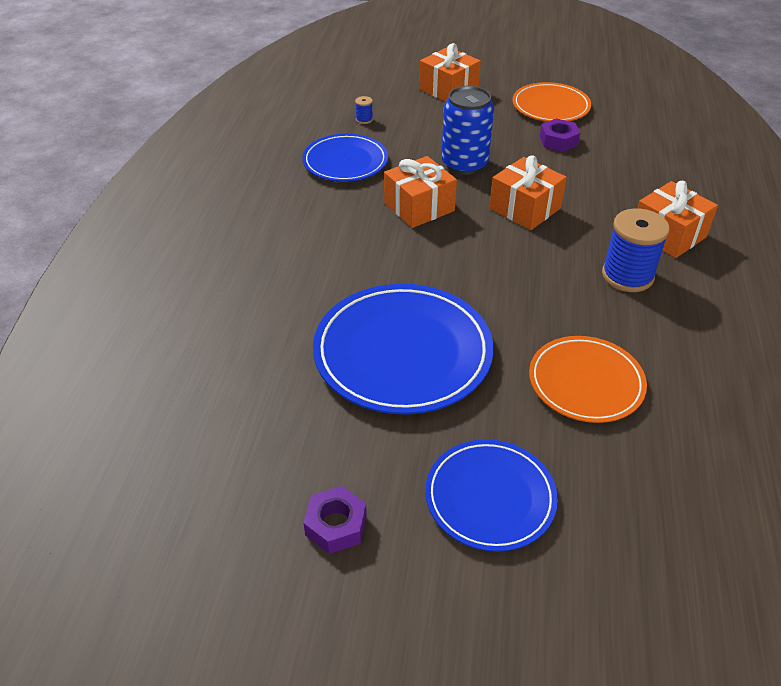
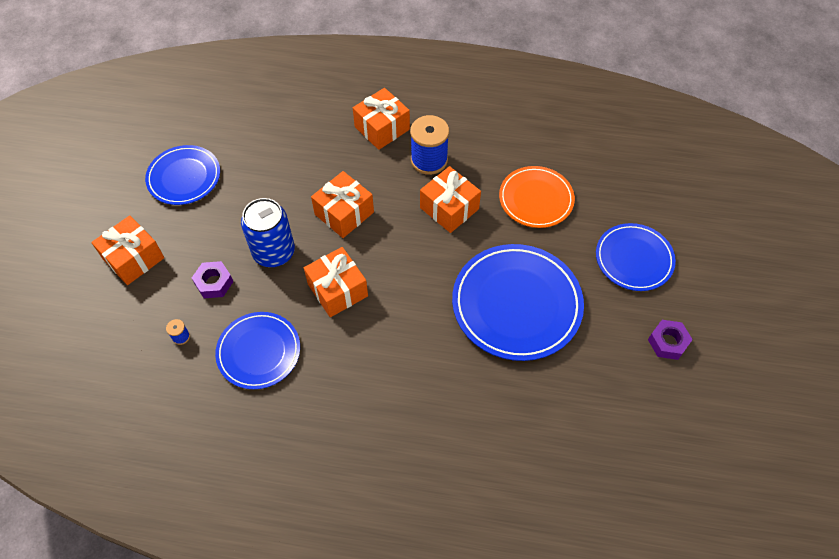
camera: 90 degrees left, 15 degrees up
(550, 106) = (184, 177): orange plate -> blue plate
(550, 293) = (449, 208): none -> orange gift
(558, 141) = (244, 178): purple nut -> purple nut (214, 283)

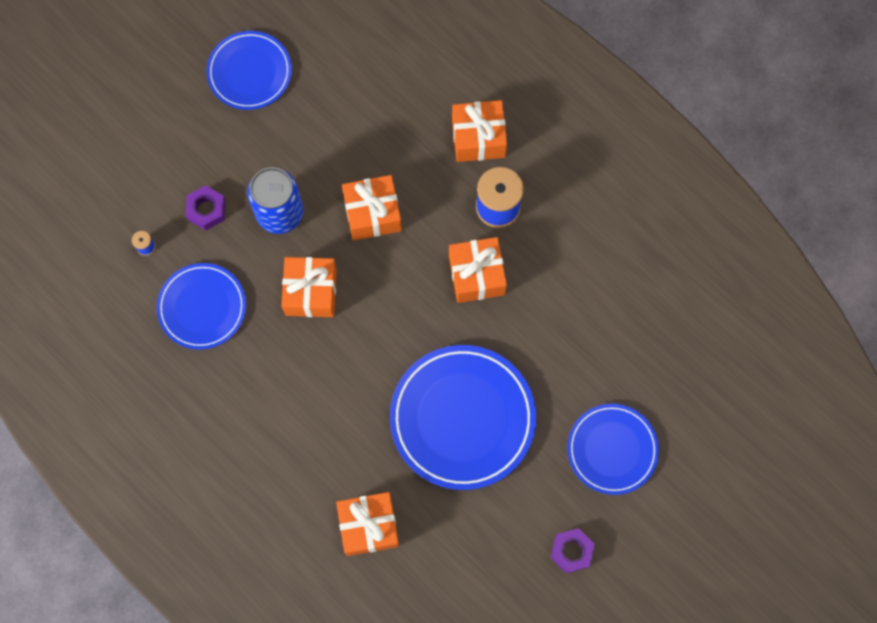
camera: 35 degrees right, 15 degrees up
(133, 258) = (152, 136): orange gift -> orange gift (369, 526)
(536, 199) = (569, 321): orange plate -> none

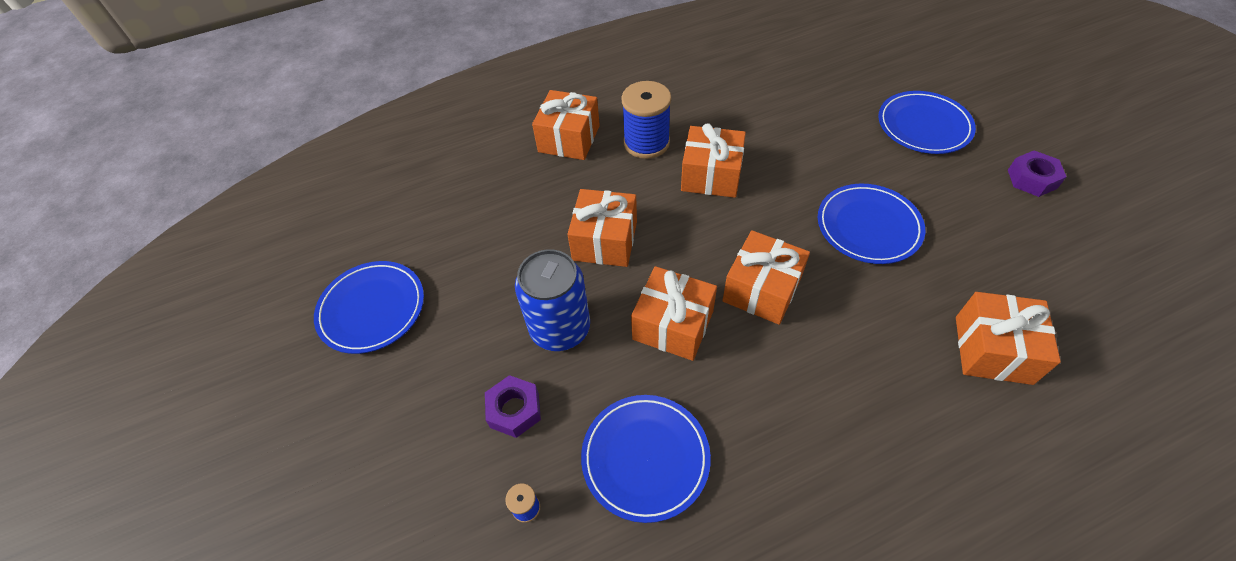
camera: 65 degrees left, 20 degrees down
(366, 348) = (761, 289): none -> orange gift
(462, 418) = (868, 226): blue plate -> blue plate, size x0.62

